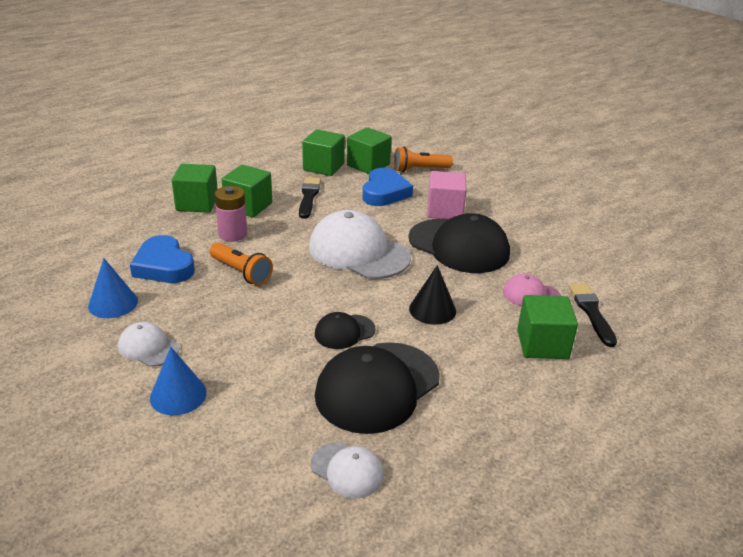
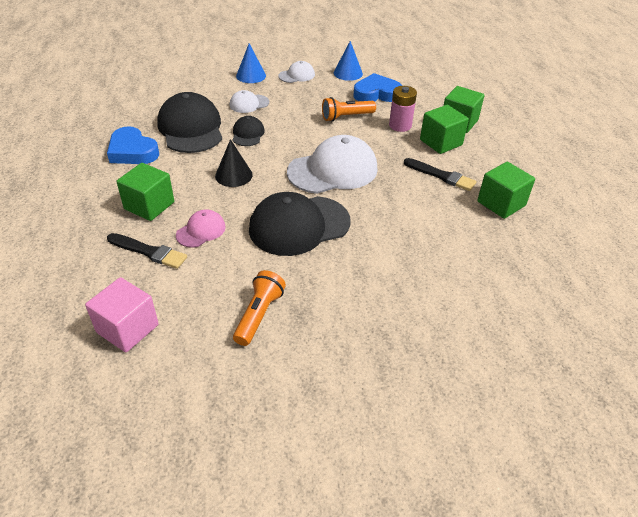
camera: 120 degrees right, 10 degrees up
(347, 470) = (151, 102): white cap -> white cap (249, 104)
(368, 165) = (493, 235): green cube -> none
(384, 192) = (425, 222): blue heart -> blue heart (132, 151)
(420, 170) = (465, 269): orange flashlight -> orange flashlight (259, 315)
(445, 211) = (365, 246): pink cube -> pink cube (127, 328)

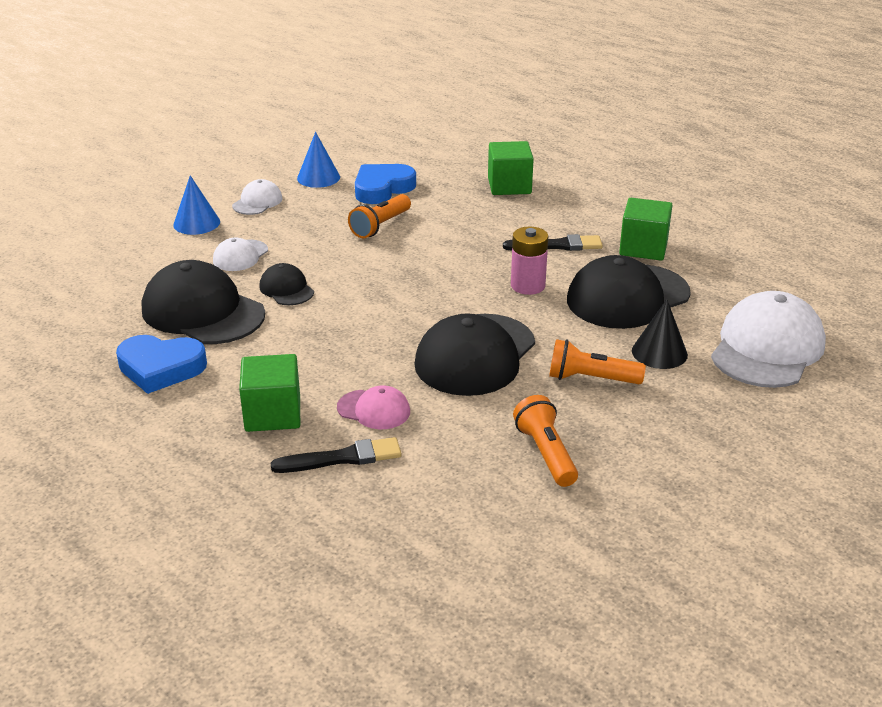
camera: 35 degrees left, 10 degrees down
(127, 328) = (426, 537): pink cube -> none
(201, 231) = (374, 410): pink cap -> pink cap turned 105 degrees clockwise
(233, 175) = (331, 339): black cone -> black cone (659, 352)
(333, 170) = (439, 286): white cap -> white cap (767, 348)
(350, 279) = (590, 379): none -> orange flashlight
(400, 125) = (452, 212): pink battery -> pink battery (528, 286)
(441, 142) = (516, 213): green cube -> none
(446, 234) = (627, 297): none -> black cap

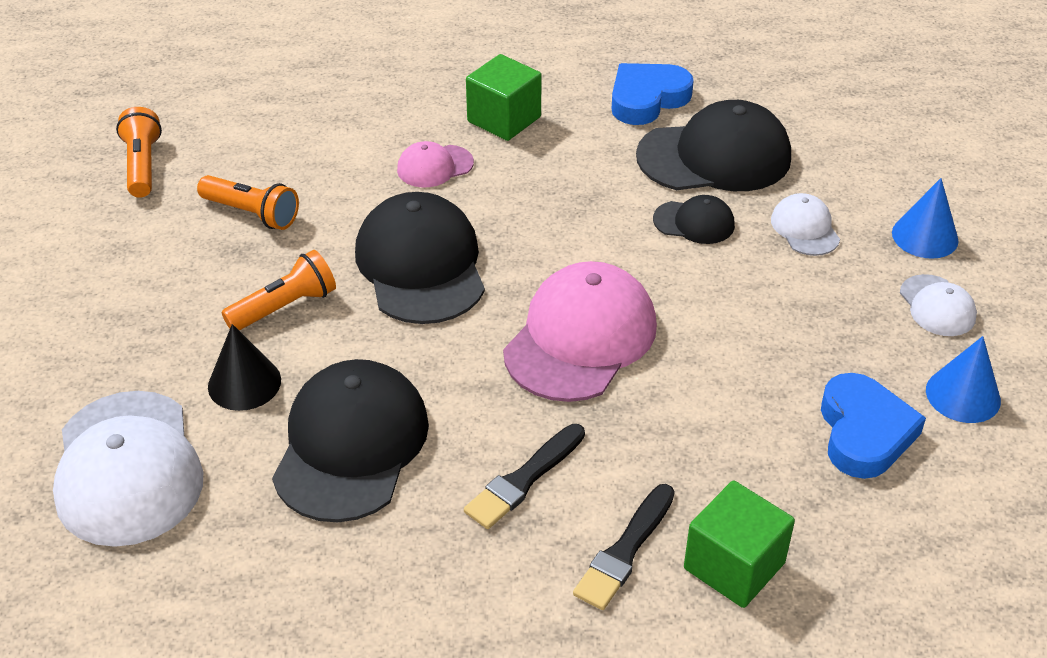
camera: 135 degrees right, 10 degrees up
(342, 458) = (403, 122): black brush -> black brush (625, 551)
(380, 226) = (756, 365): orange flashlight -> orange flashlight (142, 165)
(443, 276) = (580, 338): none -> pink cap
(528, 286) = (478, 386): pink battery -> none
(643, 248) = (415, 556): green cube -> none

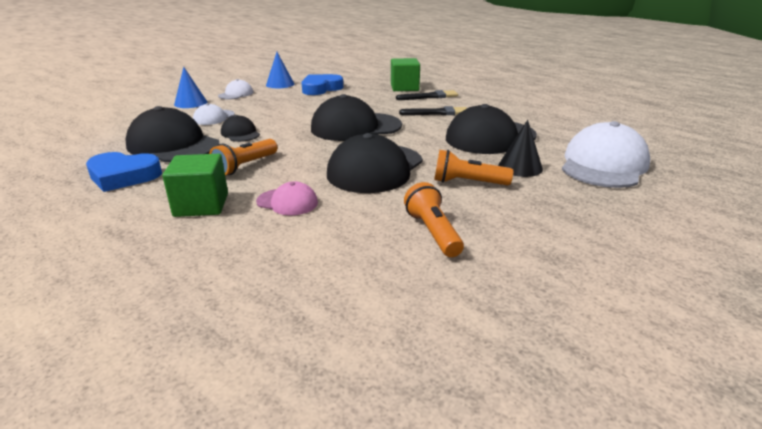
camera: 135 degrees left, 15 degrees down
(142, 165) = (484, 316): orange flashlight -> orange flashlight (245, 166)
(580, 338) = (355, 127): pink cap -> black cap

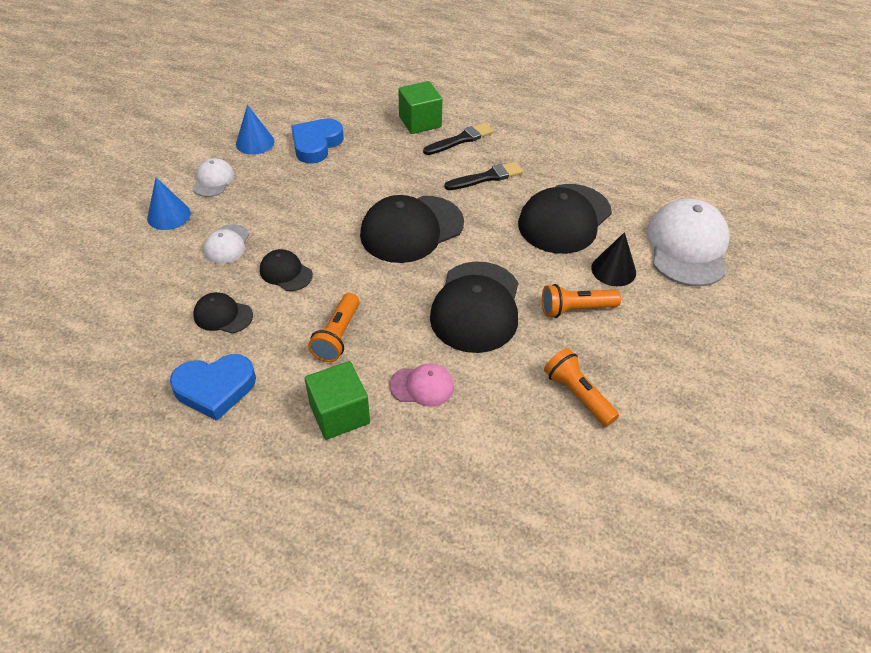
camera: 20 degrees left, 20 degrees up
(173, 145) = (223, 315): black cap -> black cap, size x0.50

